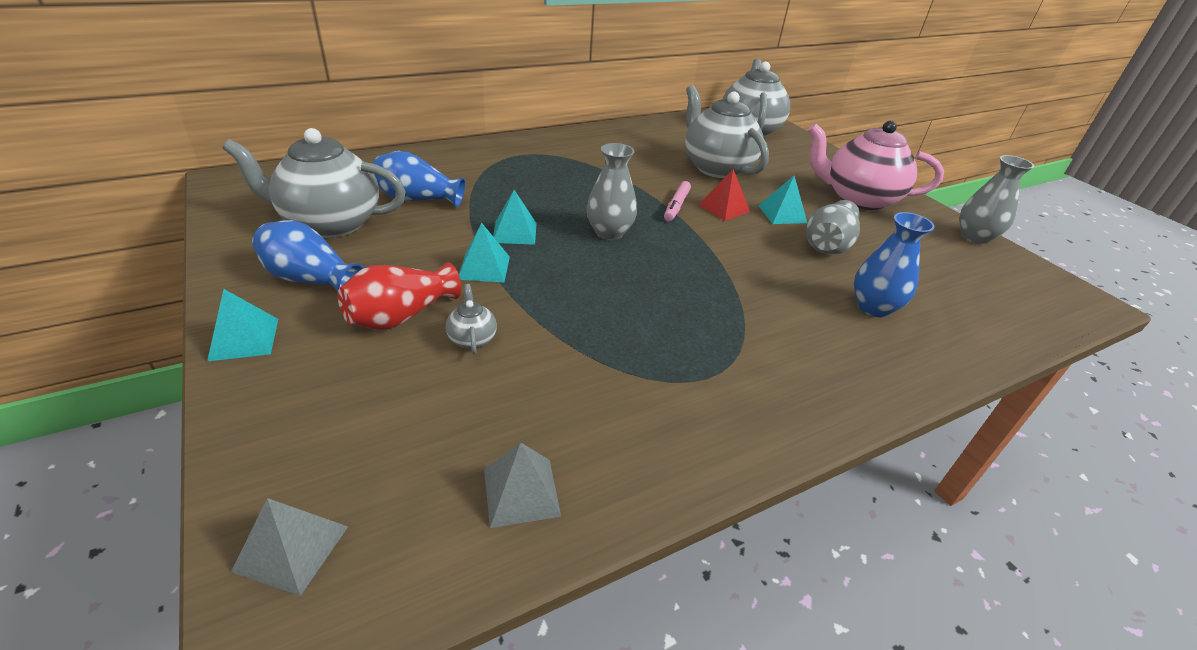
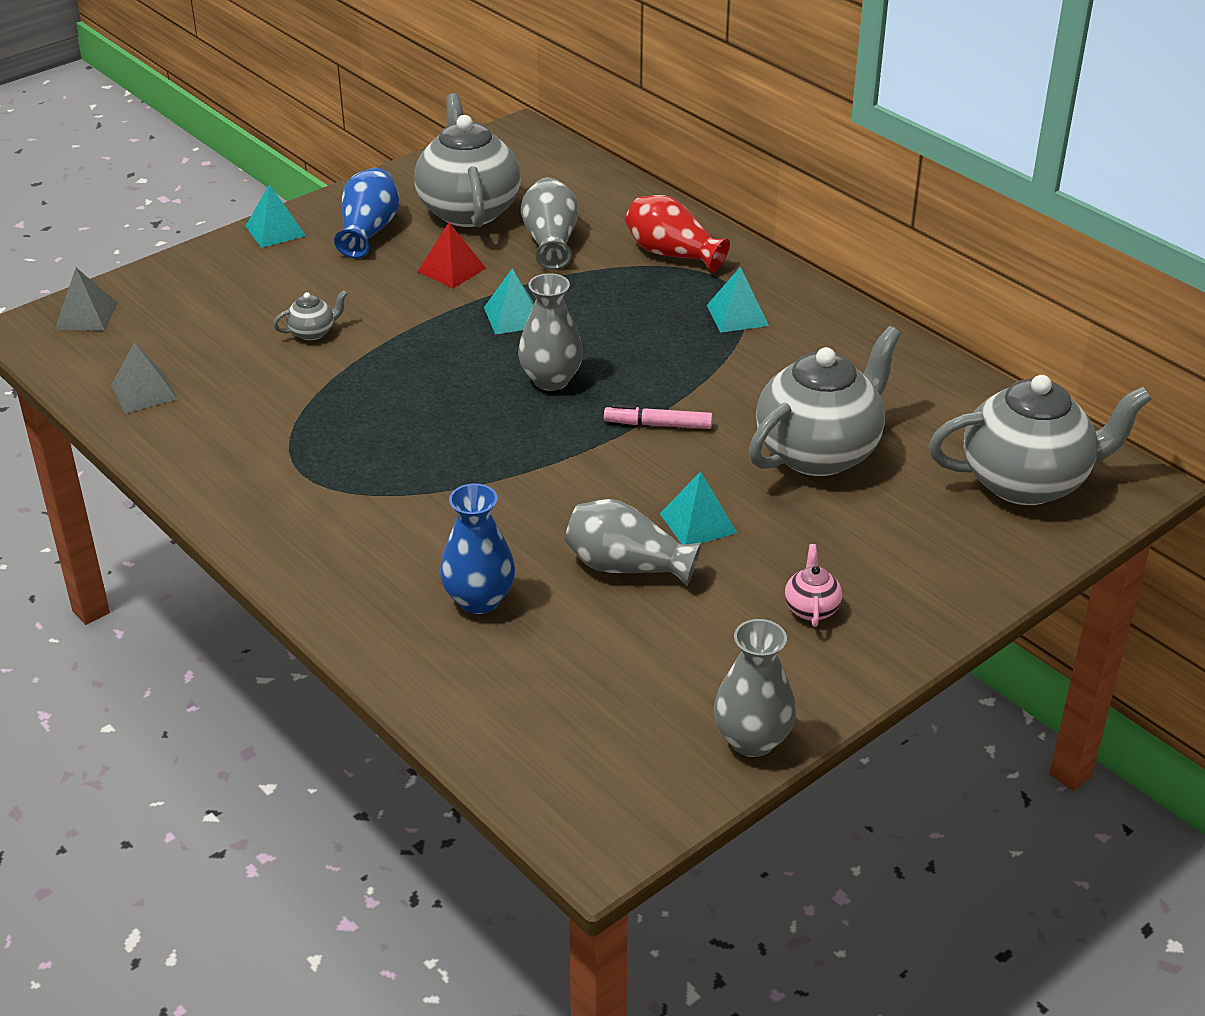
camera: 80 degrees right, 0 degrees up
(400, 316) = (332, 289): red vase -> red vase (672, 254)
(417, 199) = (550, 242): blue vase -> grey vase
(484, 267) = (432, 313): turquoise pyramid -> turquoise pyramid (737, 315)
(724, 208) = (680, 467): red pyramid -> red pyramid (452, 269)
(858, 199) = (811, 608): pink teapot -> pink teapot, size x0.41

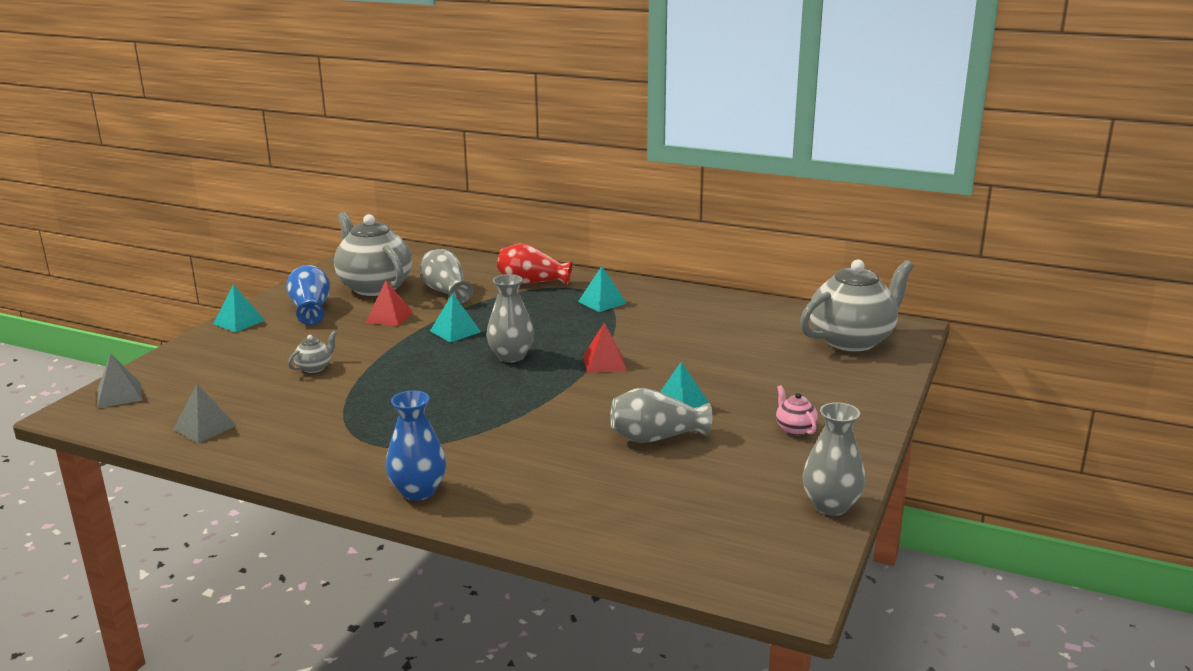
camera: 25 degrees left, 15 degrees down
(479, 600) = (572, 481): blue vase -> blue vase (418, 491)
(658, 424) = (604, 363): pink marker -> red pyramid
(819, 452) = (719, 354): grey teapot -> none

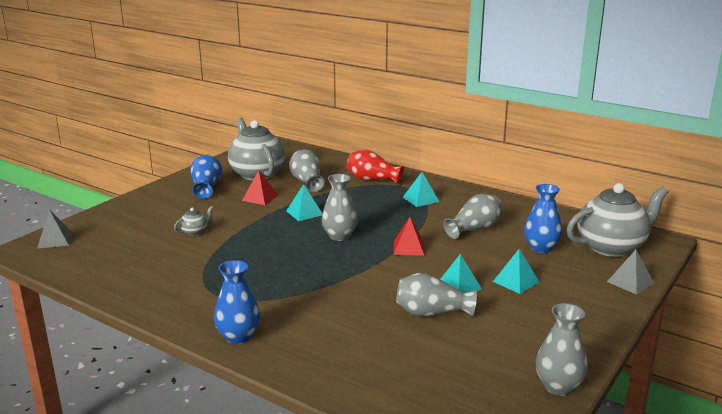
camera: 10 degrees right, 0 degrees up
(204, 427) = (103, 270): grey pyramid -> grey pyramid (630, 282)
(239, 322) = (154, 192): turquoise pyramid -> turquoise pyramid (516, 281)
(680, 333) = (474, 229): none -> grey vase
(768, 349) = (541, 248): none -> blue vase
(795, 429) = (545, 317): pink teapot -> none

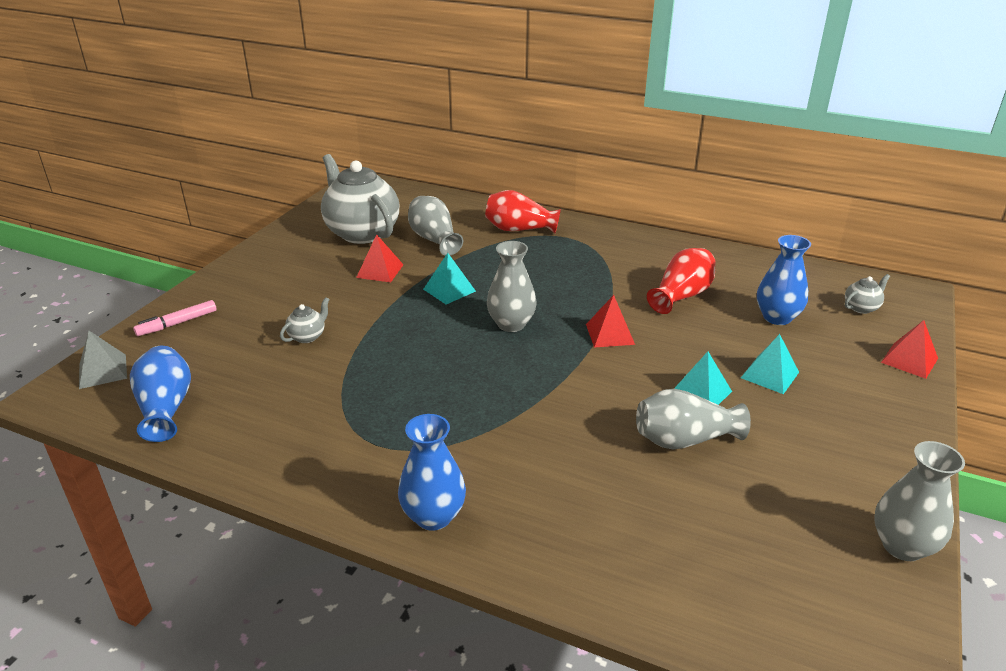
camera: 10 degrees left, 10 degrees up
(111, 217) = (177, 323): none -> pink marker
(206, 187) = (299, 260): blue vase -> blue vase (166, 408)
(420, 199) = (594, 255): turquoise pyramid -> none
(474, 229) = (681, 295): grey vase -> red vase
(611, 247) = (861, 307): grey teapot -> grey teapot, size x0.41
(630, 282) = (909, 360): grey pyramid -> red pyramid

